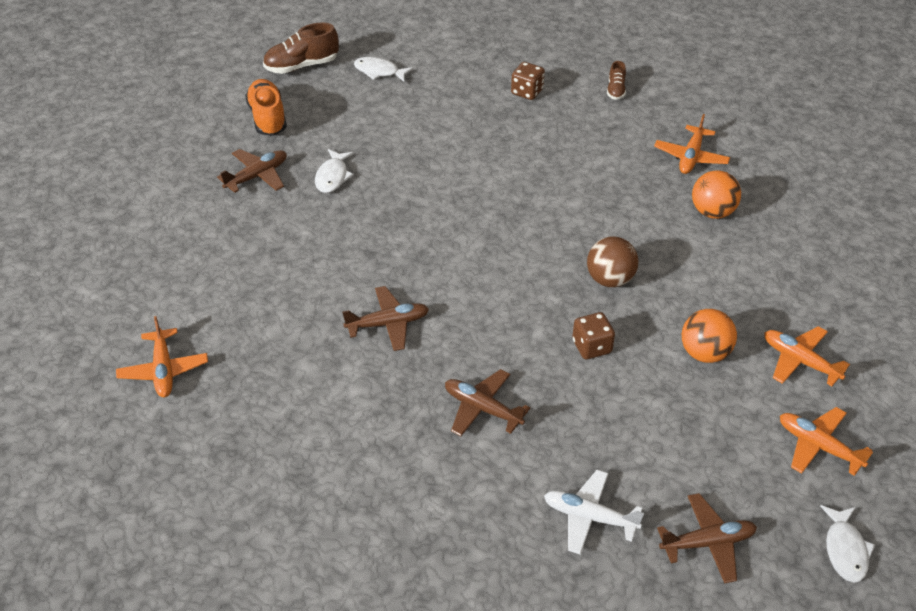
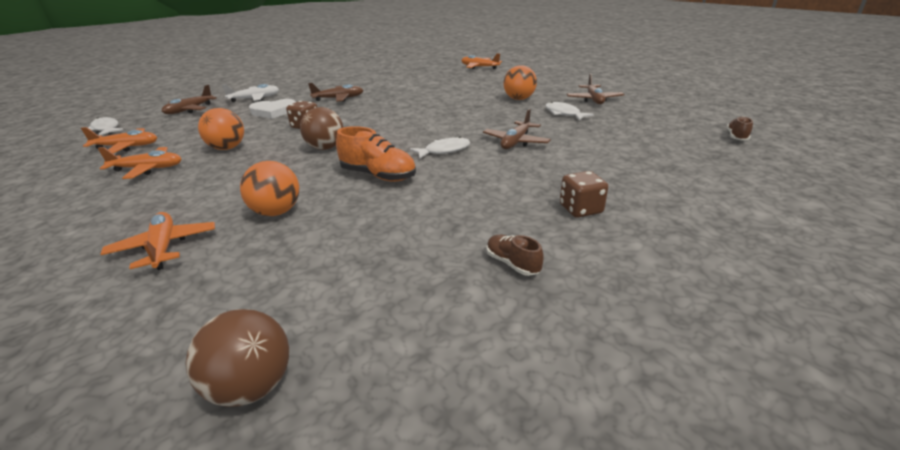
camera: 135 degrees right, 15 degrees down
(268, 118) = (661, 113): orange shoe -> orange shoe (378, 176)
(301, 66) = (736, 137): brown shoe -> brown shoe, size x0.55
(310, 233) = (519, 99): none -> orange ball
(379, 71) = (698, 159): white fish -> white fish (444, 150)
(388, 324) = (422, 97): brown plane -> brown plane (516, 142)
(596, 429) = (274, 111): none -> white heart
(691, 157) = (341, 243): orange plane -> orange plane (164, 247)
(781, 111) = (252, 386): none -> brown ball

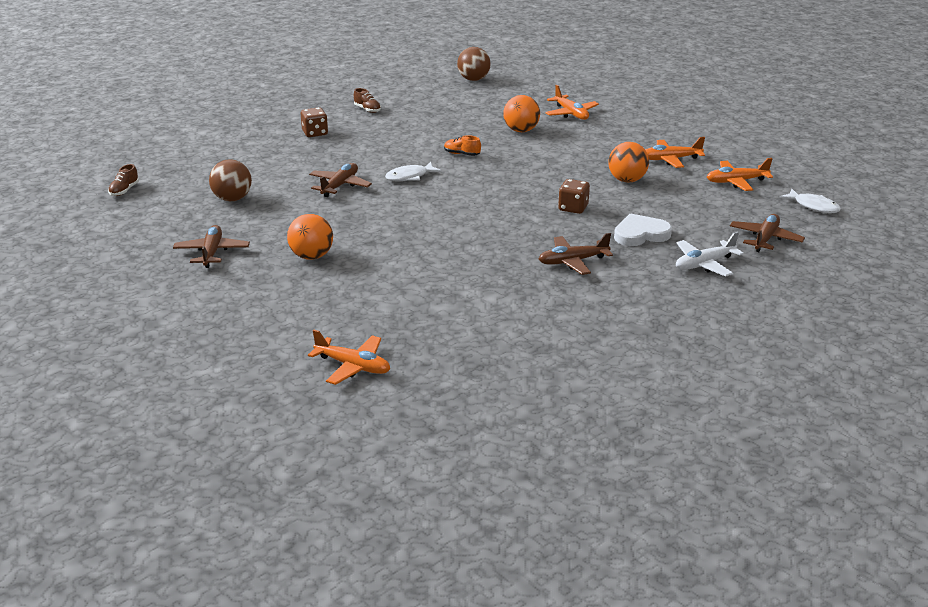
camera: 175 degrees right, 0 degrees up
(325, 148) = (526, 180): brown ball -> brown ball (232, 199)
(378, 176) = (461, 154): orange shoe -> orange shoe, size x0.55
(564, 113) = (269, 226): white fish -> none

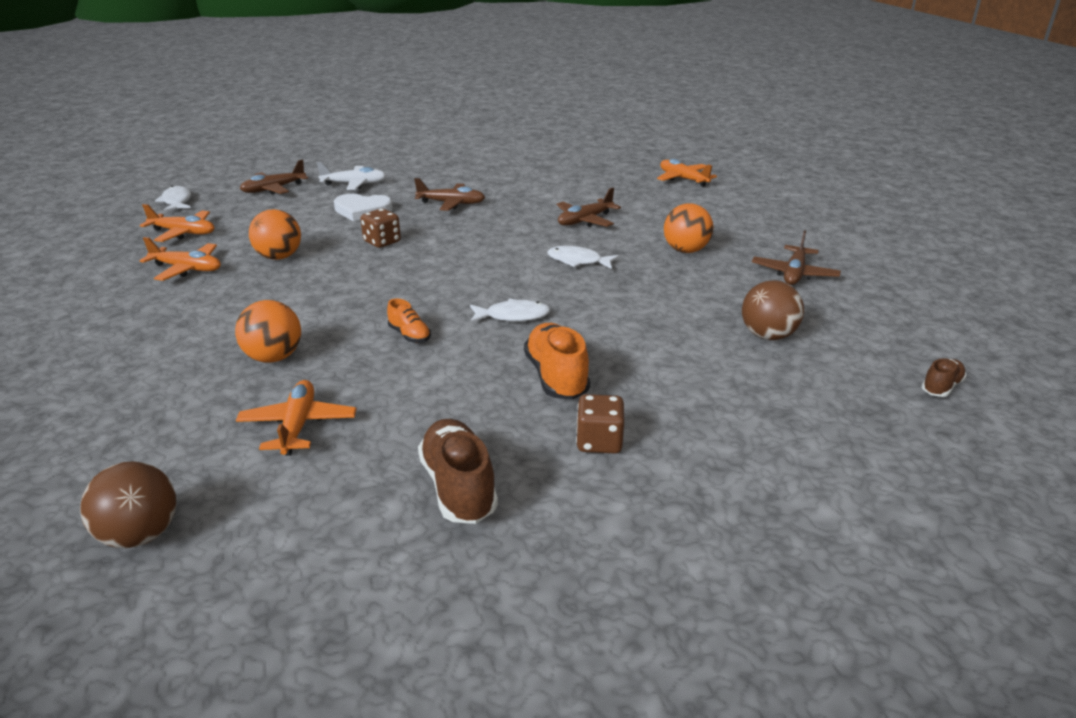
camera: 155 degrees left, 0 degrees up
(340, 186) = (613, 323): brown plane -> brown plane (585, 220)
(355, 152) = (556, 377): none -> orange shoe
(367, 109) = (458, 487): brown shoe -> brown shoe, size x1.82
(397, 225) = (578, 261): none -> white fish
(571, 113) = (150, 372): orange plane -> orange plane (298, 425)

